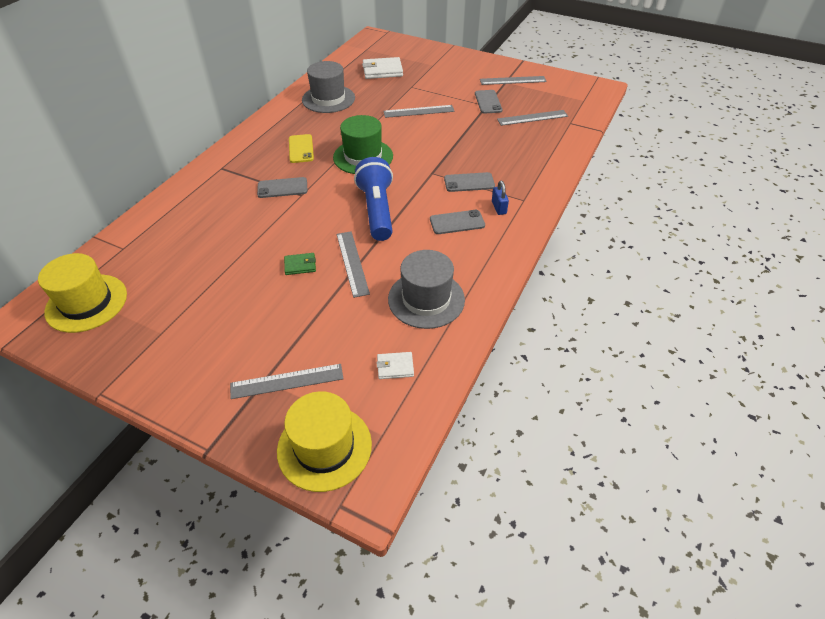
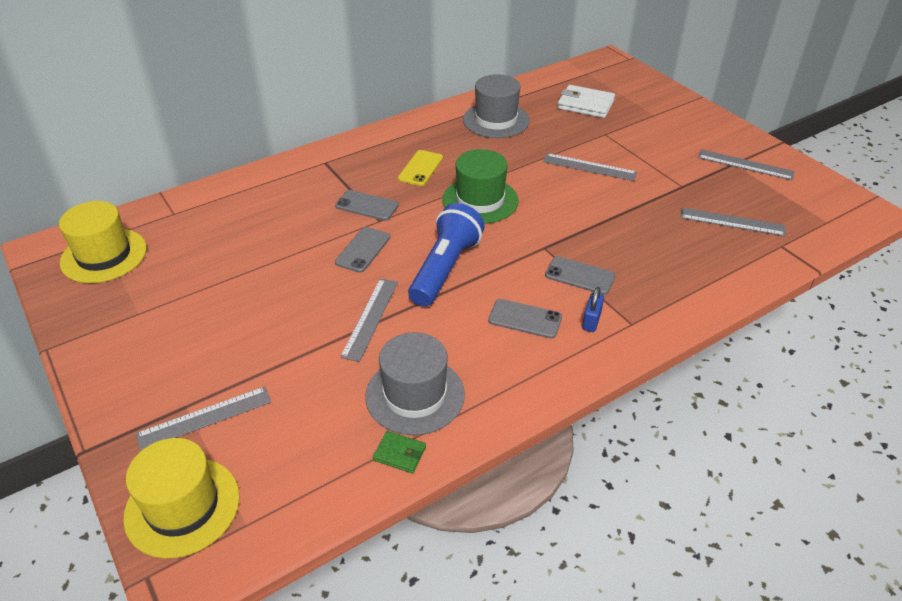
camera: 30 degrees right, 5 degrees down
(287, 381) = (205, 418): grey ruler -> grey ruler turned 45 degrees counterclockwise
(300, 265) = (316, 298): green wallet -> green wallet (399, 454)
(395, 367) = (319, 456): white wallet -> none
(488, 102) = (688, 182): grey phone -> grey phone (363, 250)

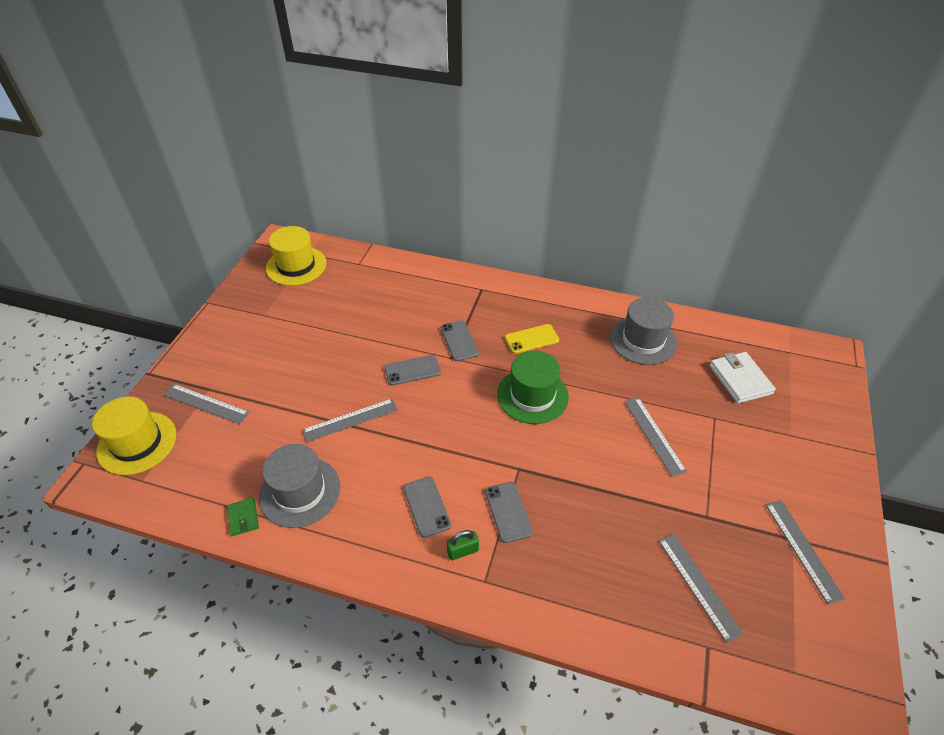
camera: 50 degrees right, 5 degrees up
(445, 268) = (436, 426): blue flashlight -> none
(591, 321) = (462, 551): blue padlock -> green padlock

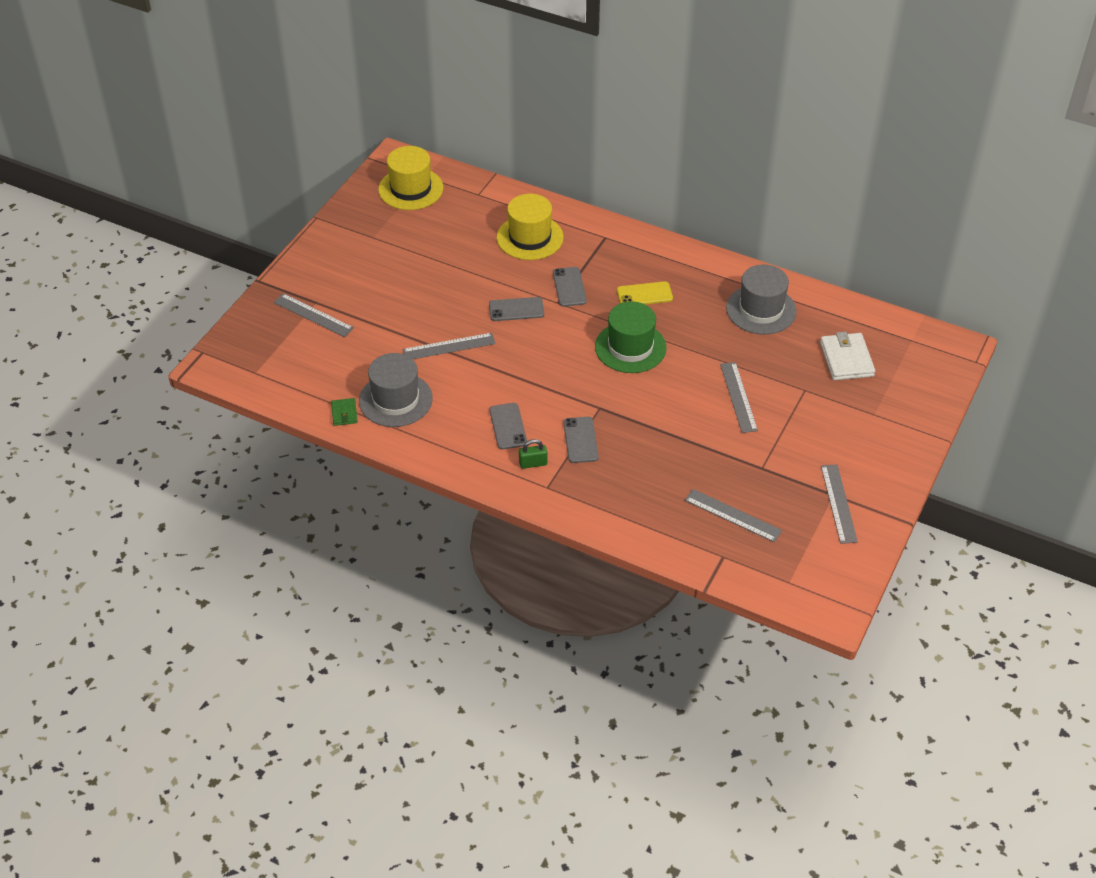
camera: 10 degrees right, 0 degrees up
(137, 443) = (250, 341): yellow hat -> yellow hat (530, 237)
(698, 585) = (733, 515): grey ruler -> grey ruler turned 45 degrees counterclockwise

